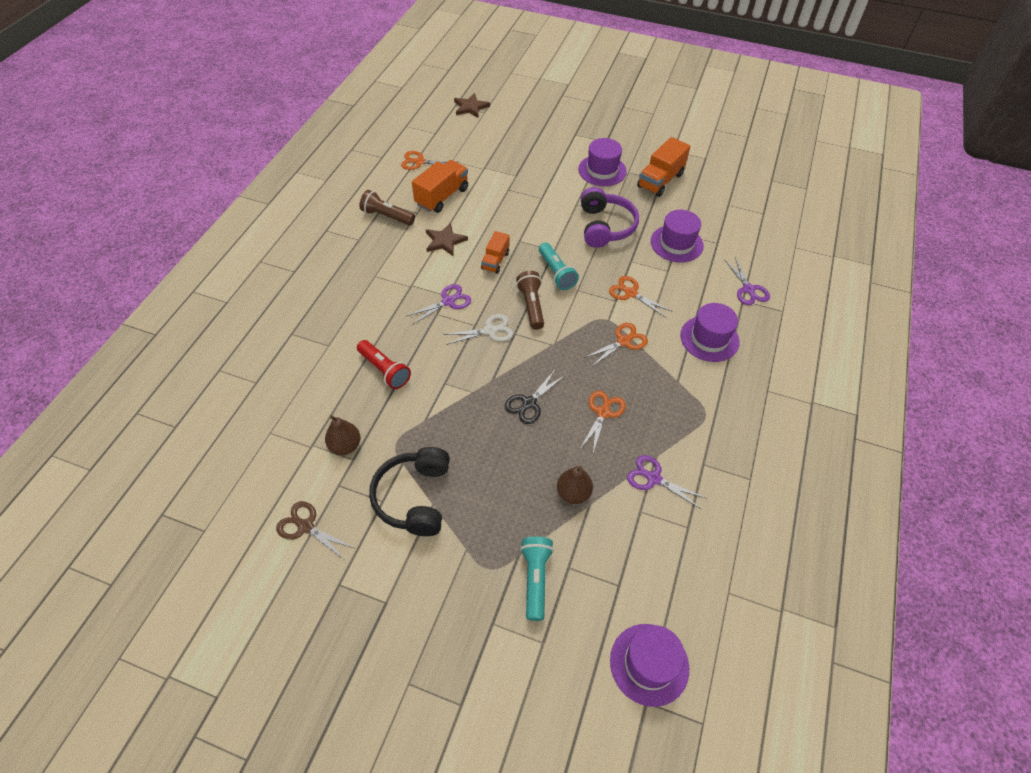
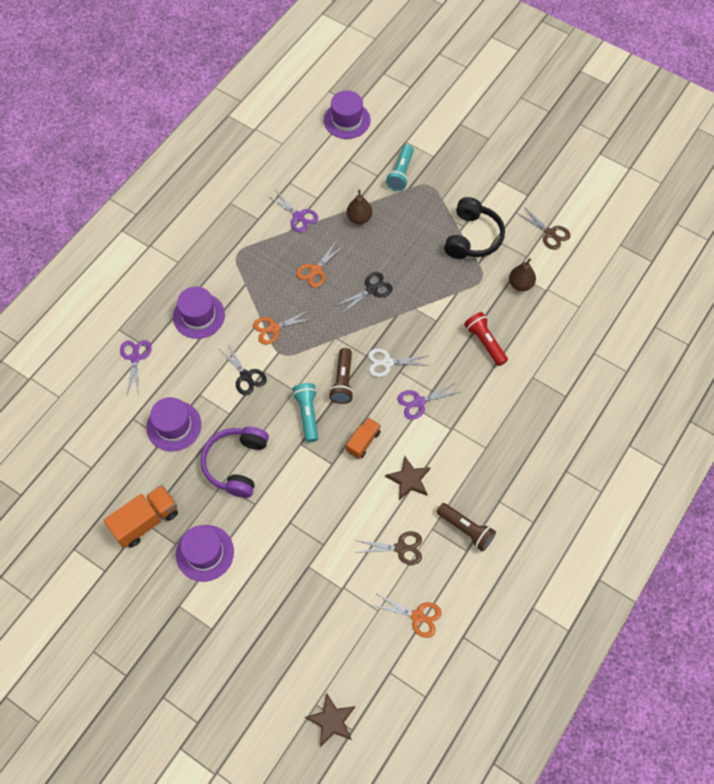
camera: 165 degrees left, 10 degrees up
(442, 197) = (400, 548): orange truck -> brown scissors
(631, 293) = (246, 376): orange scissors -> black scissors

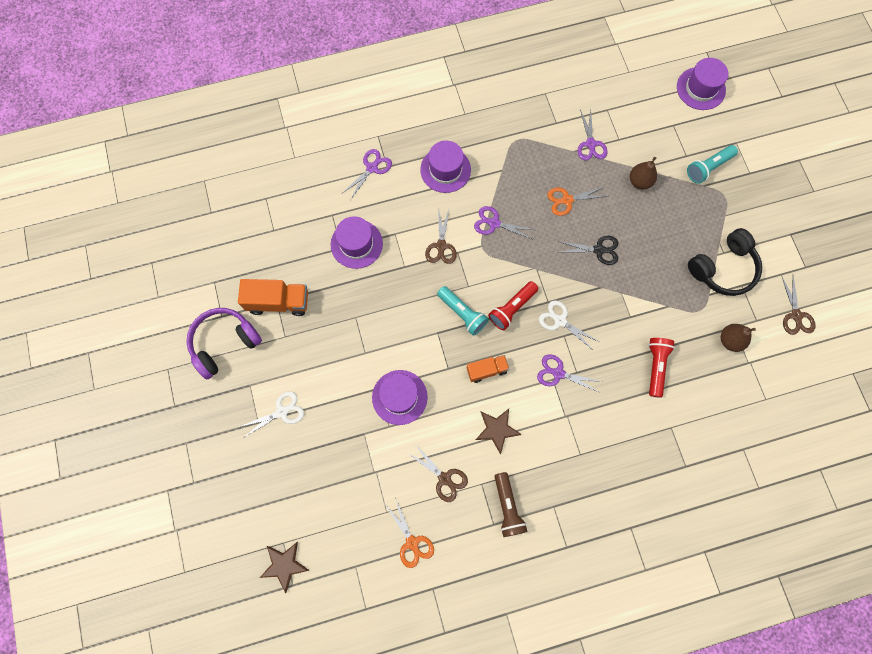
camera: 40 degrees right, 10 degrees up
(205, 553) = (299, 361): purple hat -> purple hat (399, 397)
(225, 604) = (282, 412): none -> white scissors
(236, 464) = (377, 310): purple headphones -> purple headphones (224, 343)
(246, 376) = (441, 246): black scissors -> brown scissors
(274, 328) = (494, 223): orange scissors -> purple scissors
(307, 414) = (462, 313): turquoise flashlight -> turquoise flashlight turned 105 degrees clockwise
(343, 381) = (512, 308): brown flashlight -> red flashlight

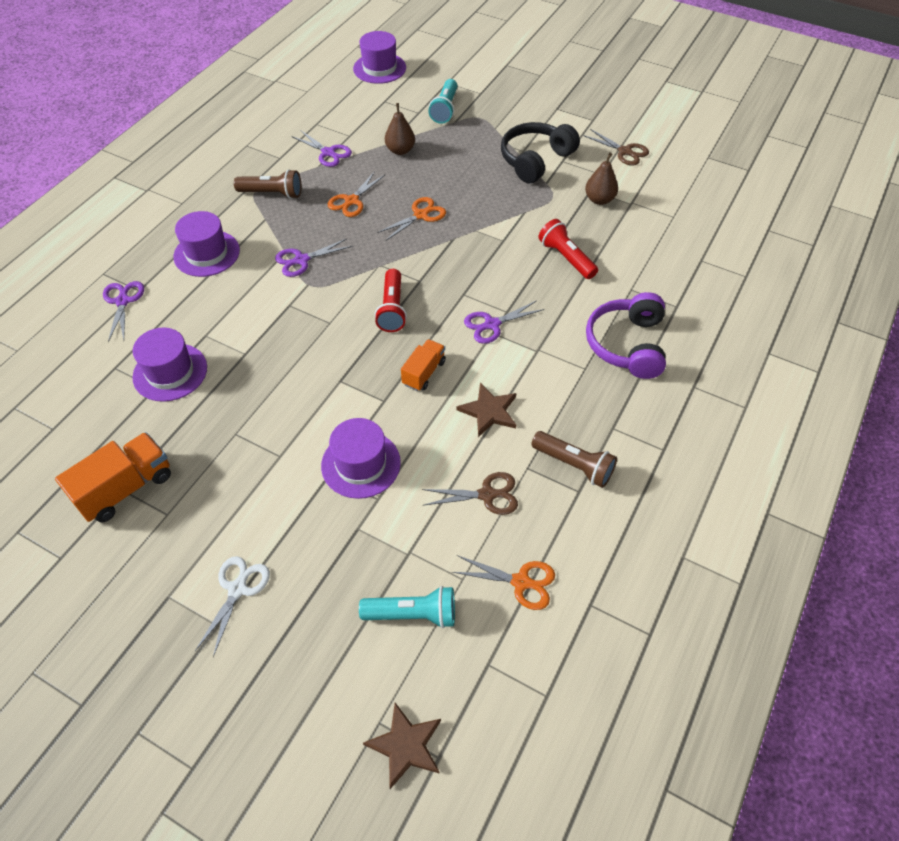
camera: 45 degrees left, 20 degrees down
(224, 343) = (91, 581): purple headphones -> purple headphones (627, 345)
(441, 246) = (266, 311): brown scissors -> none
(462, 313) = (348, 347): turquoise flashlight -> turquoise flashlight (413, 614)
(524, 151) = (272, 193): none -> brown flashlight
(560, 321) = (447, 286): white scissors -> none
(599, 250) = (420, 215): black scissors -> orange scissors
(723, 268) = (535, 160): black headphones -> black headphones turned 150 degrees counterclockwise

